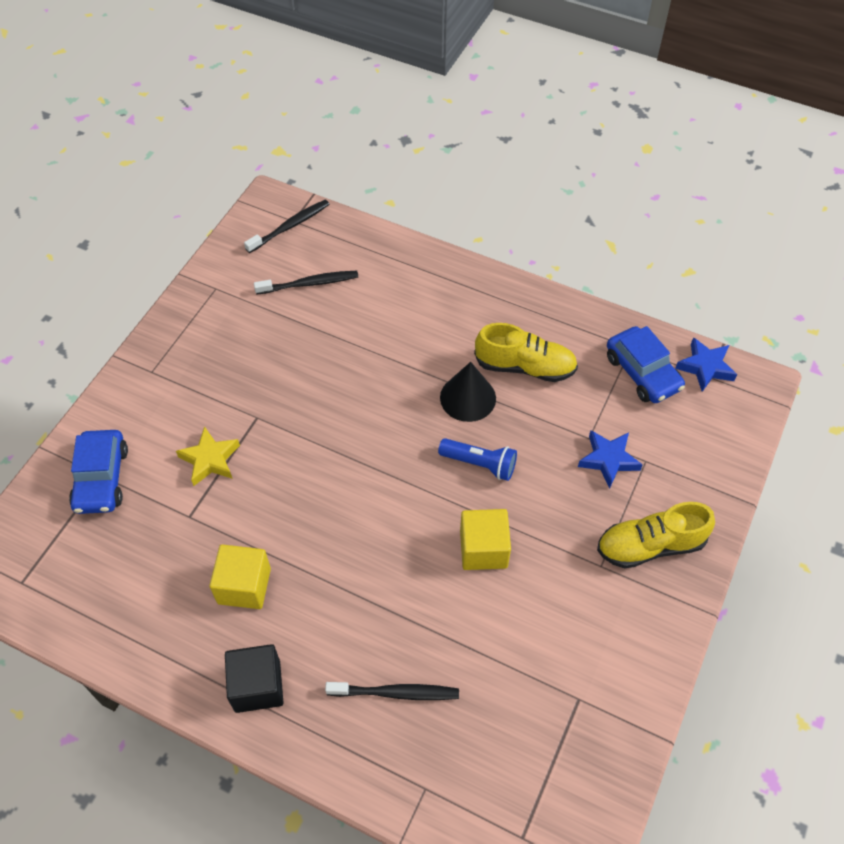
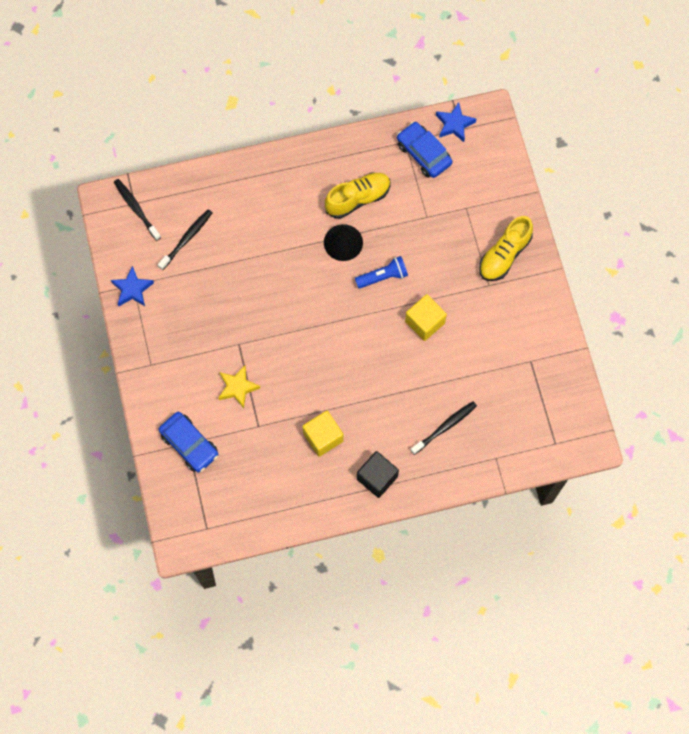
camera: 40 degrees left, 15 degrees up
(290, 226) = (136, 209): black toothbrush -> black toothbrush turned 45 degrees counterclockwise
(608, 460) = (447, 222): blue star -> blue star (132, 289)
(642, 372) = (423, 154): blue car -> blue car turned 150 degrees counterclockwise

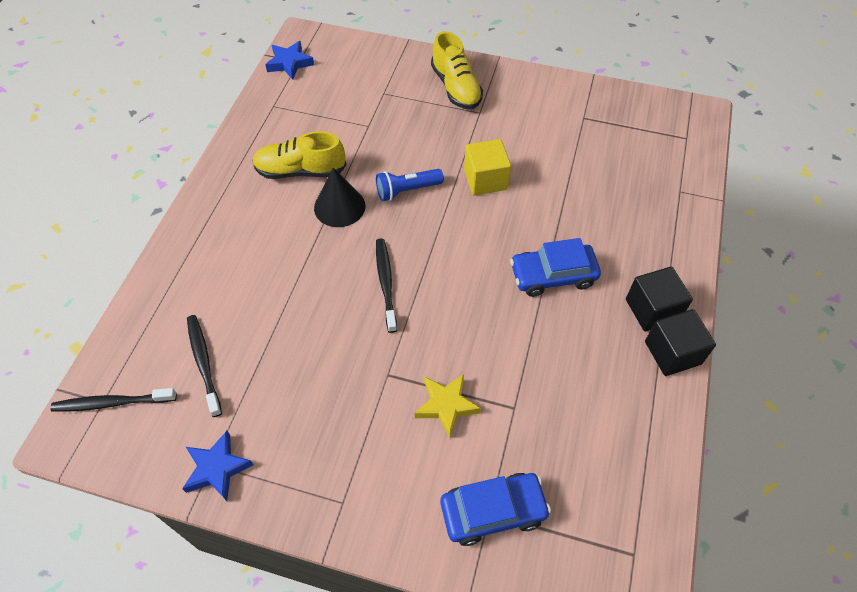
camera: 60 degrees left, 15 degrees down
(323, 437) = (569, 341): yellow cube -> none
(350, 502) = (672, 353): none -> black cube
(357, 199) = (300, 171): yellow shoe -> yellow shoe turned 90 degrees counterclockwise
(383, 276) = (407, 190): blue flashlight -> blue flashlight turned 120 degrees counterclockwise
(423, 154) = (299, 98): blue car -> blue car (553, 275)
(445, 427) = (620, 217): black toothbrush -> black toothbrush (386, 283)

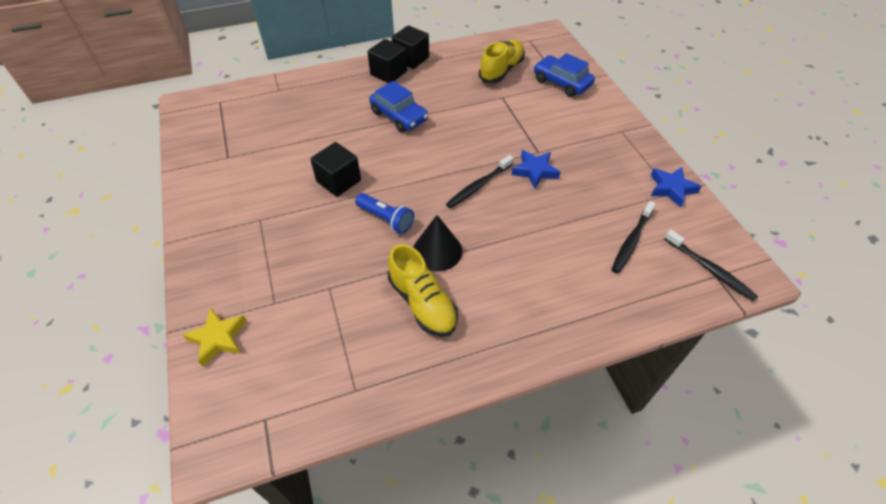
camera: 125 degrees left, 5 degrees down
(289, 63) = (274, 426): blue star -> blue star (535, 171)
(446, 405) = (529, 120): yellow star -> yellow star (218, 338)
(456, 87) = (234, 251): yellow shoe -> yellow shoe (501, 70)
(485, 179) = (339, 181): yellow cube -> black cube

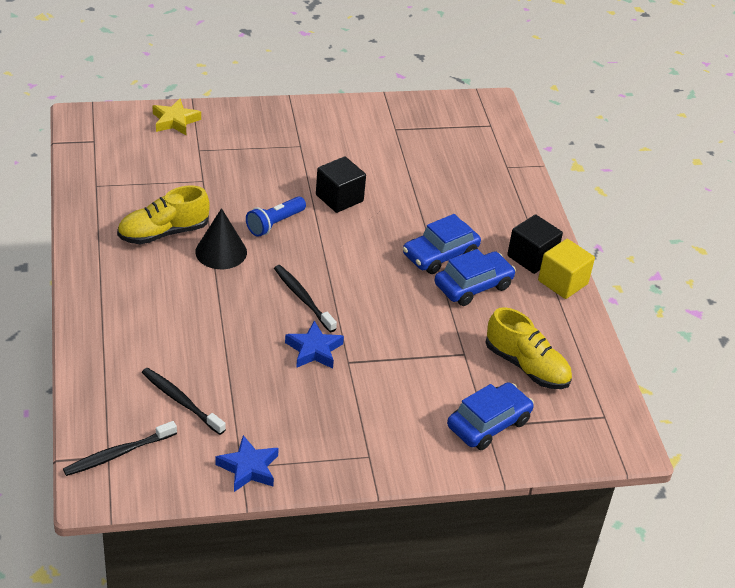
camera: 95 degrees right, 10 degrees down
(411, 59) = (562, 282): black cube -> yellow cube
(429, 97) = (473, 286): none -> blue car

